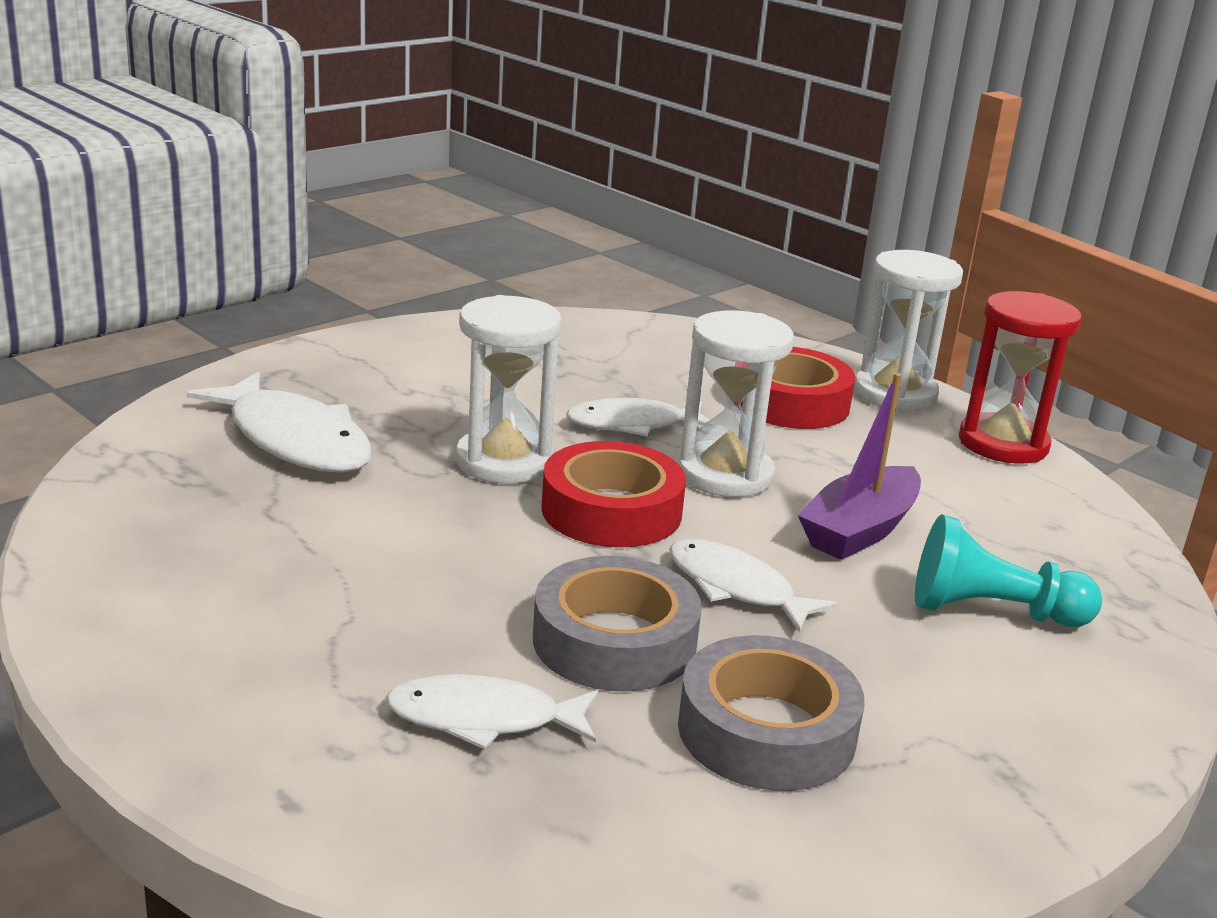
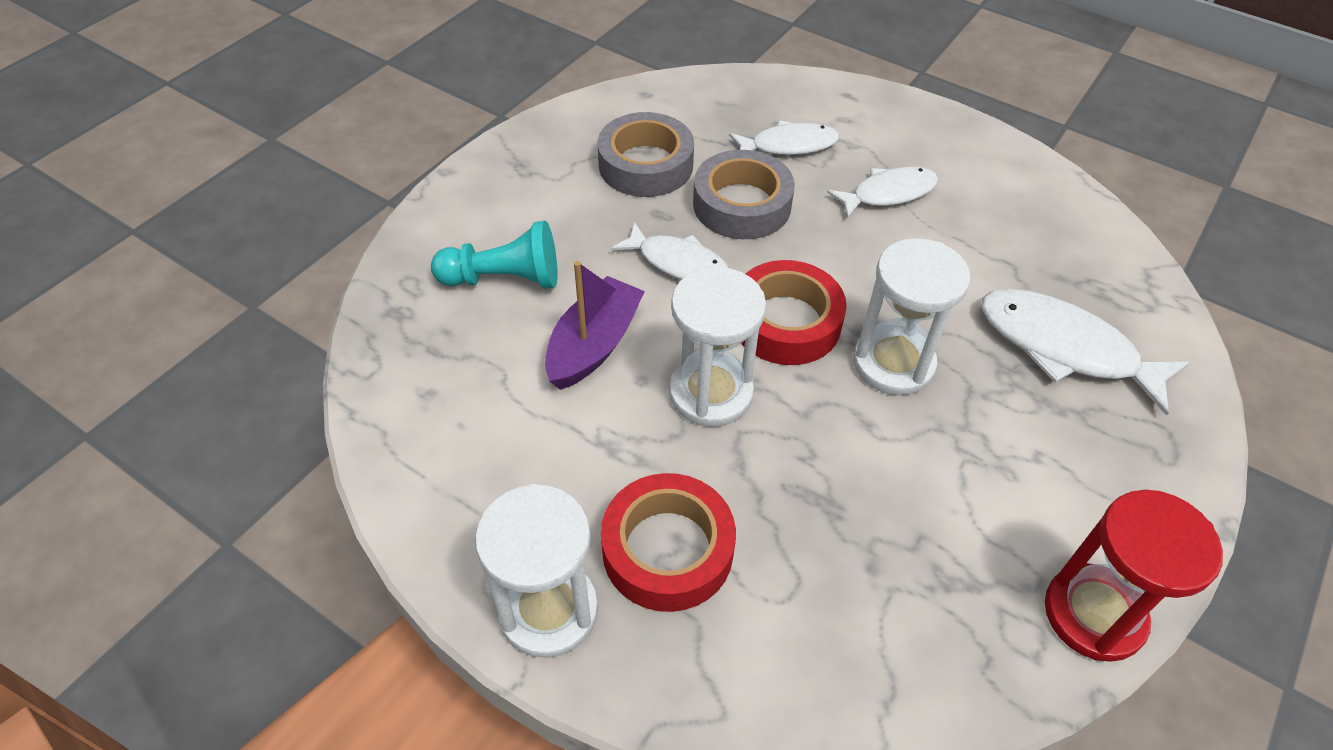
camera: 170 degrees right, 25 degrees up
(633, 424) = (812, 453): white fish -> white fish (888, 193)
(1003, 444) = (441, 525): red hourglass -> red hourglass (1094, 614)

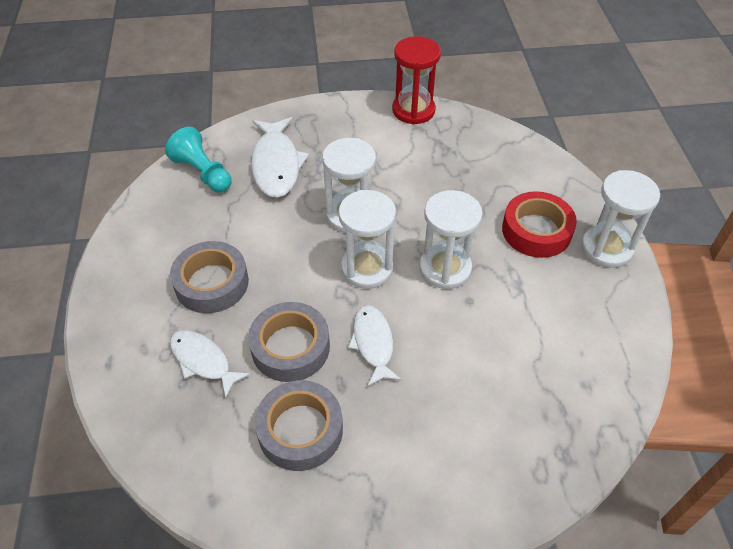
camera: 130 degrees left, 0 degrees up
(504, 279) = (480, 422): turquoise pawn -> turquoise pawn (203, 173)
(594, 345) = (472, 337): purple boat -> none
(786, 322) = (367, 268): red tape -> white hourglass
(888, 193) = (211, 283): white fish -> grey tape

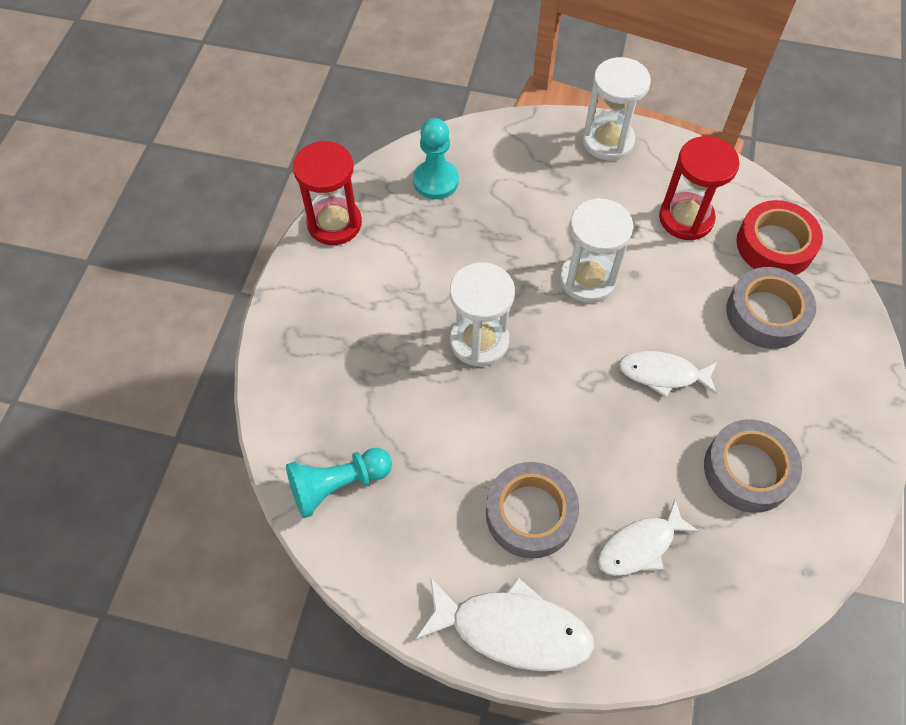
camera: 70 degrees left, 10 degrees up
(276, 165) = (361, 395): white fish -> white fish (512, 629)
(290, 347) = (646, 453): grey tape -> grey tape (766, 313)
(367, 268) = (563, 349): white hourglass -> none
(486, 151) = (436, 181): none -> turquoise pawn
(536, 230) = (565, 184): red tape -> red tape (775, 245)
(555, 326) = (686, 218): none -> red hourglass

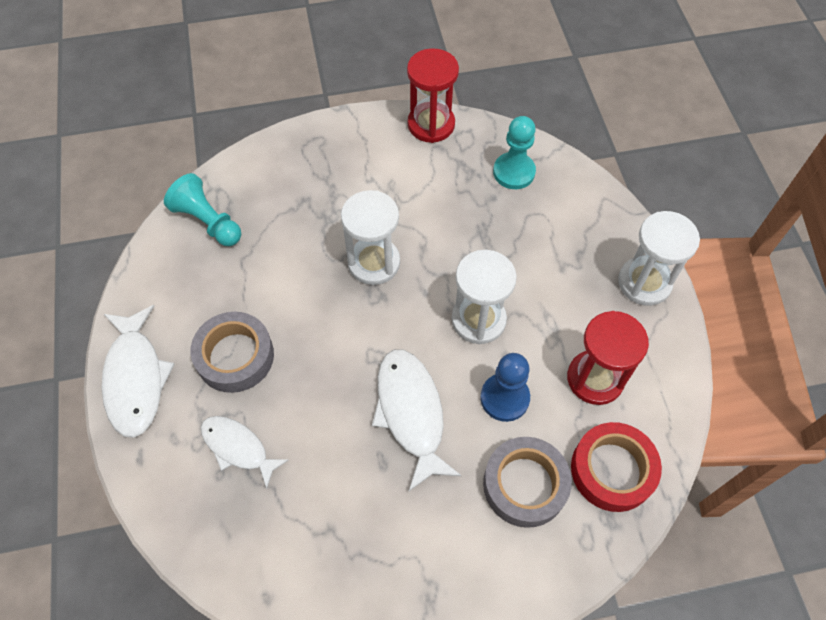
camera: 65 degrees right, 0 degrees up
(663, 374) = (411, 413): white fish -> white fish, size x1.54
(677, 293) = (504, 398): none -> blue pawn
(748, 470) = (346, 516): grey tape -> none

